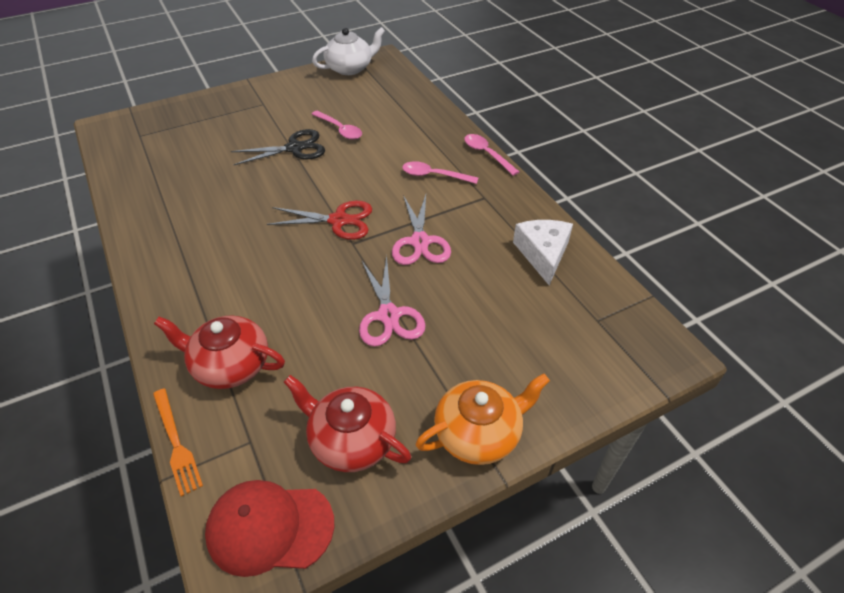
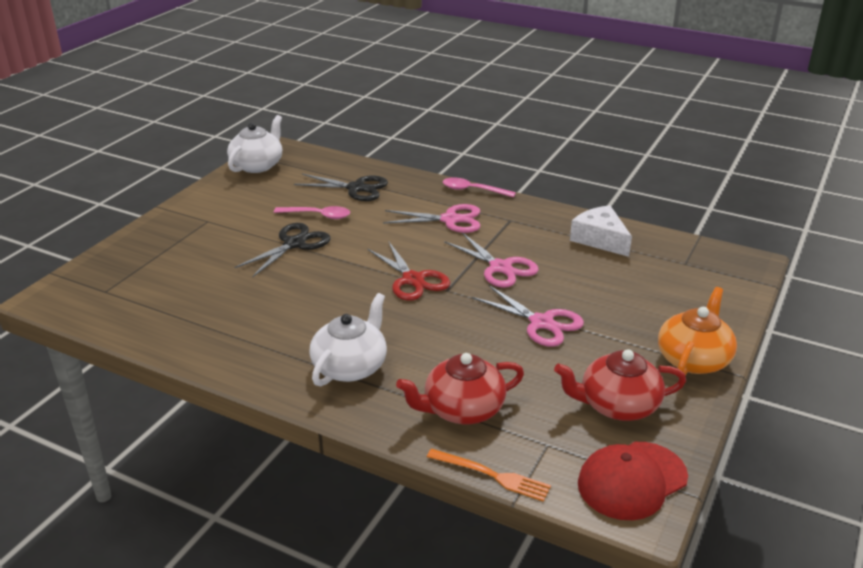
camera: 35 degrees left, 15 degrees down
(204, 278) = (350, 366): none -> white teapot
(339, 220) = (413, 280): red scissors -> red scissors turned 90 degrees clockwise
(396, 116) = (356, 188): none -> black scissors
(434, 175) = (450, 220): pink spoon -> pink scissors

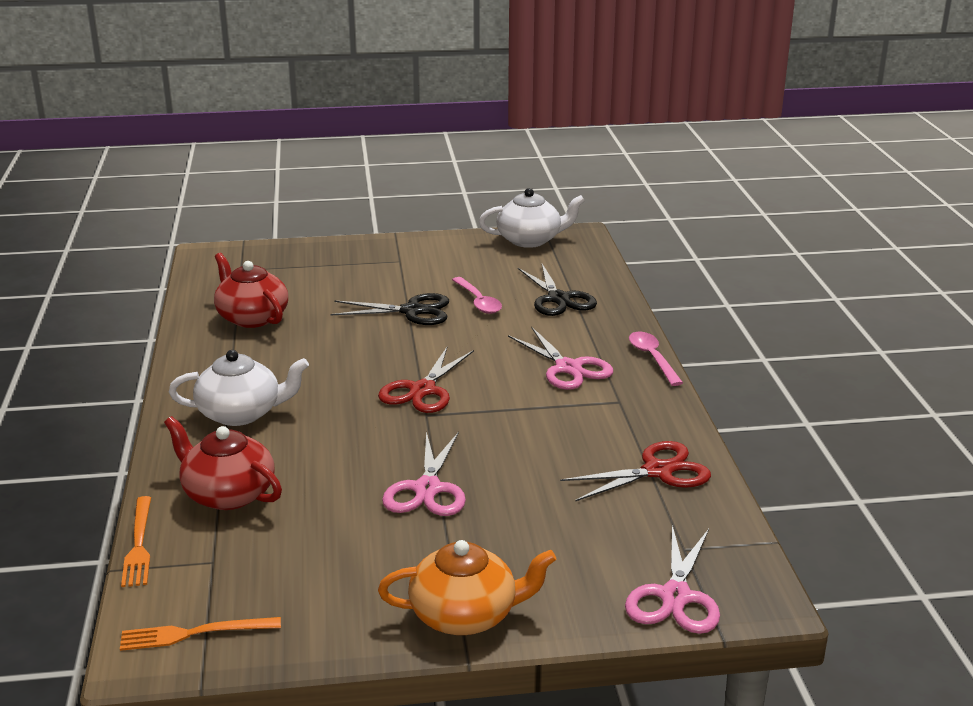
camera: 55 degrees right, 5 degrees down
(500, 267) = (508, 429): pink scissors -> pink scissors (675, 597)
(600, 239) = (657, 471): white cheese -> red scissors
(617, 405) = (319, 585): red teapot -> red teapot (252, 317)
(632, 480) = (194, 633): red cap -> orange fork

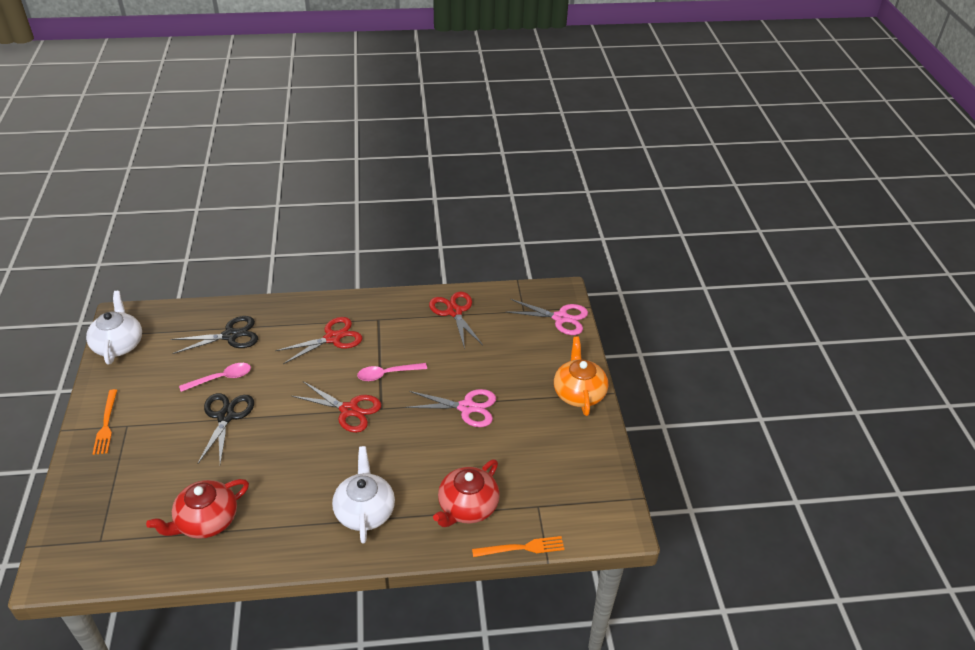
camera: 90 degrees left, 15 degrees up
(194, 633) = (602, 506): orange fork -> orange fork (106, 424)
(568, 368) = (332, 338): pink scissors -> red scissors
(652, 358) = (328, 300): pink spoon -> pink spoon (387, 374)

